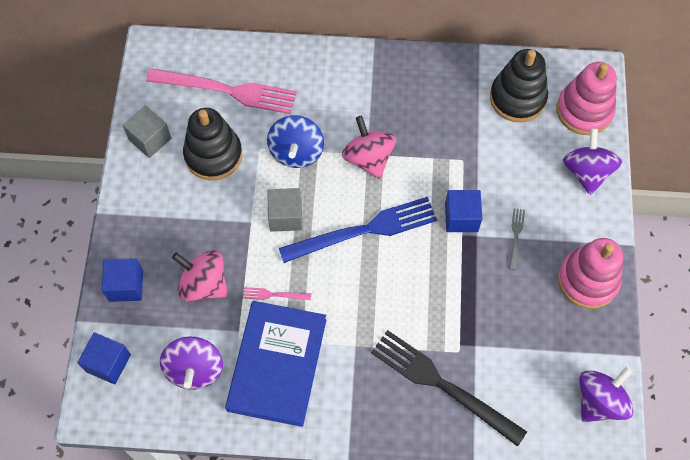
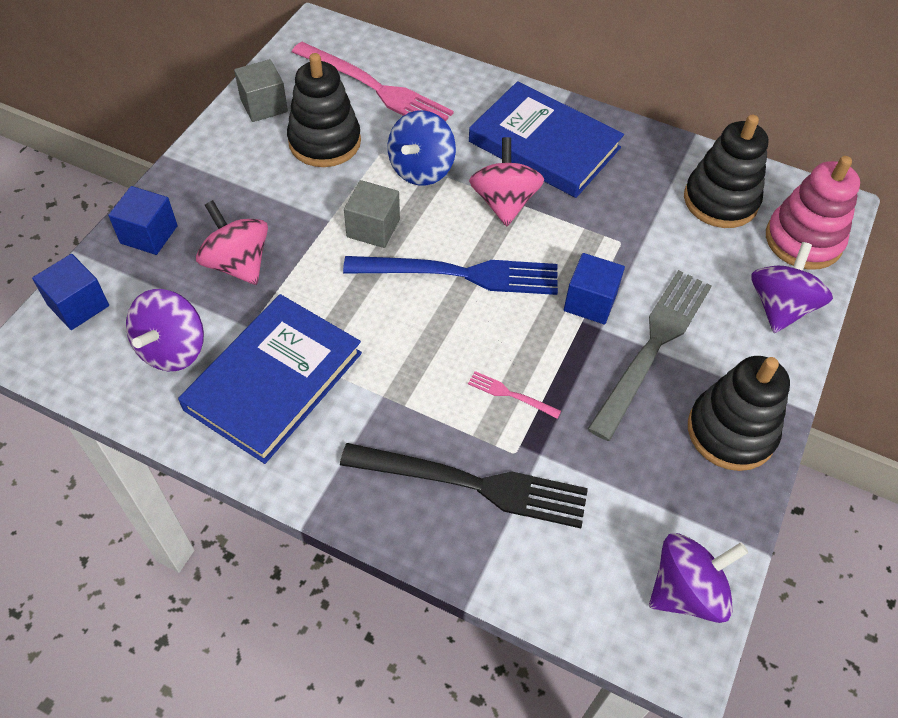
camera: 20 degrees right, 10 degrees down
(274, 294) = (313, 303): pink fork -> pink fork (510, 394)
(375, 96) = (544, 145): none -> blue book
(442, 385) = (473, 484): black fork -> black fork turned 135 degrees clockwise
(516, 236) = (653, 346): grey fork -> grey fork, size x2.41
(588, 280) = (731, 431): pink stacking toy -> black stacking toy

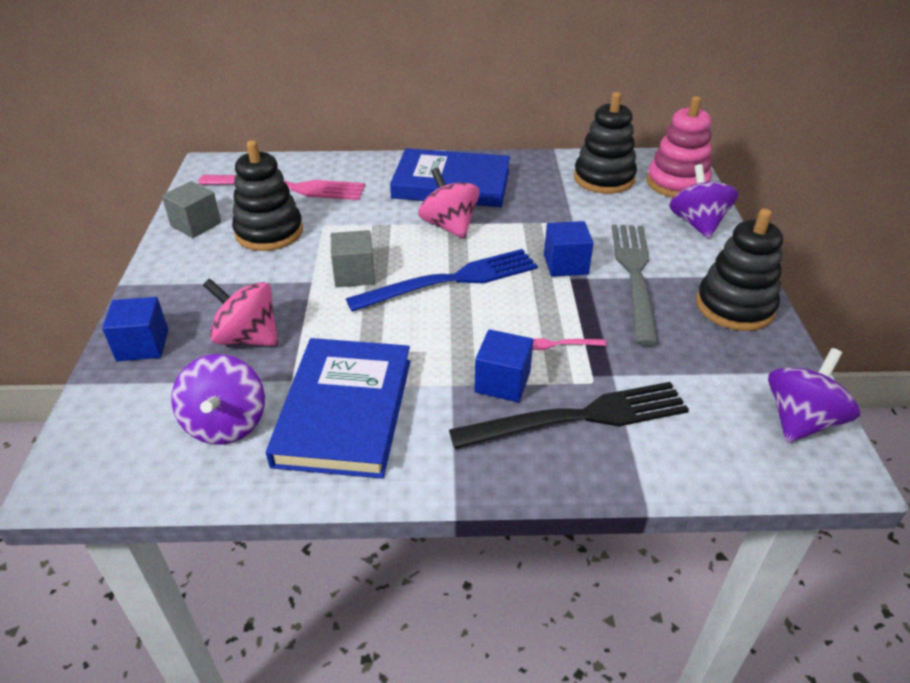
camera: 25 degrees left, 15 degrees down
(78, 305) = (100, 425): blue cube -> blue cube (502, 382)
(421, 169) = (366, 225): blue spinning top -> none

